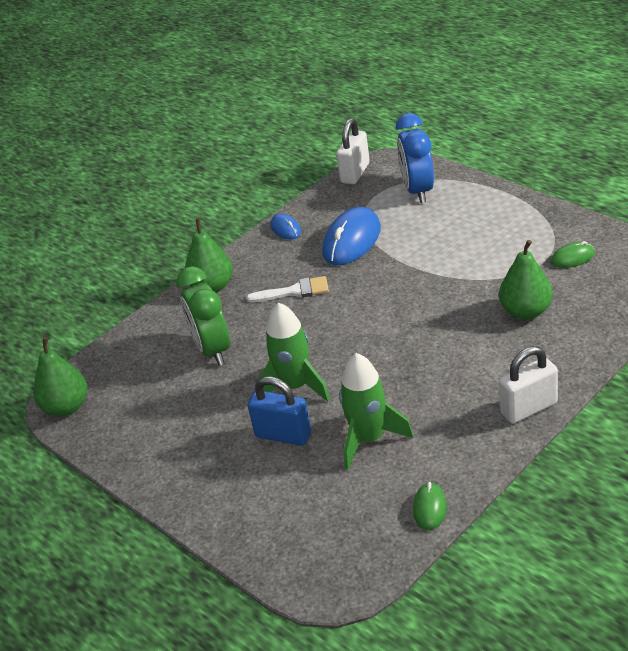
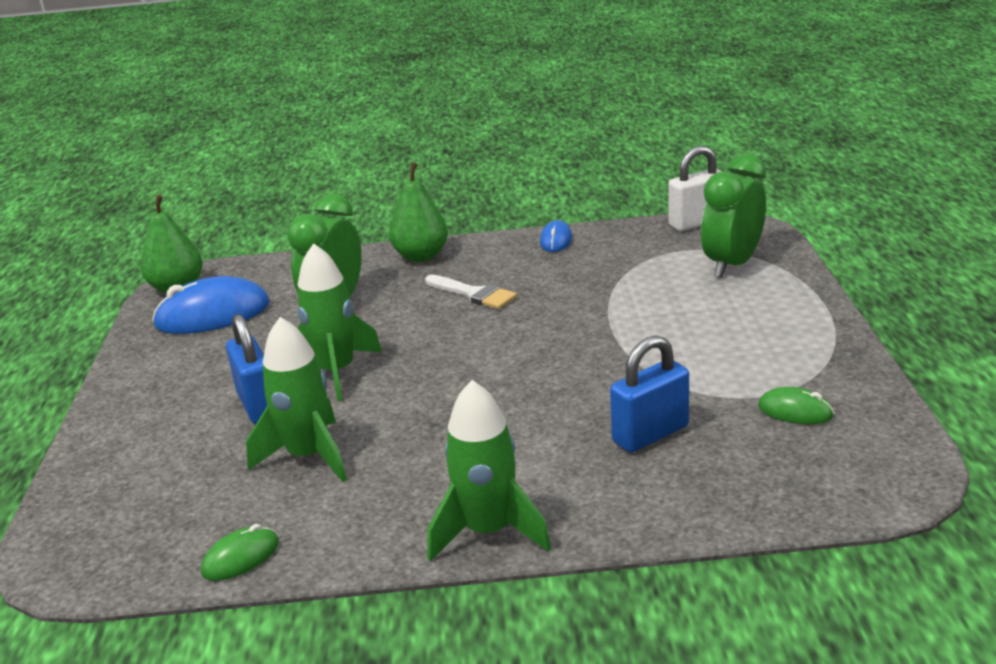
camera: 40 degrees right, 10 degrees down
(352, 241) = (595, 278): blue mouse -> blue mouse (213, 315)
(417, 191) = (732, 265): blue clock -> green clock
(525, 311) = (650, 434): green pear -> blue padlock
(528, 408) = (488, 532): white padlock -> green rocket

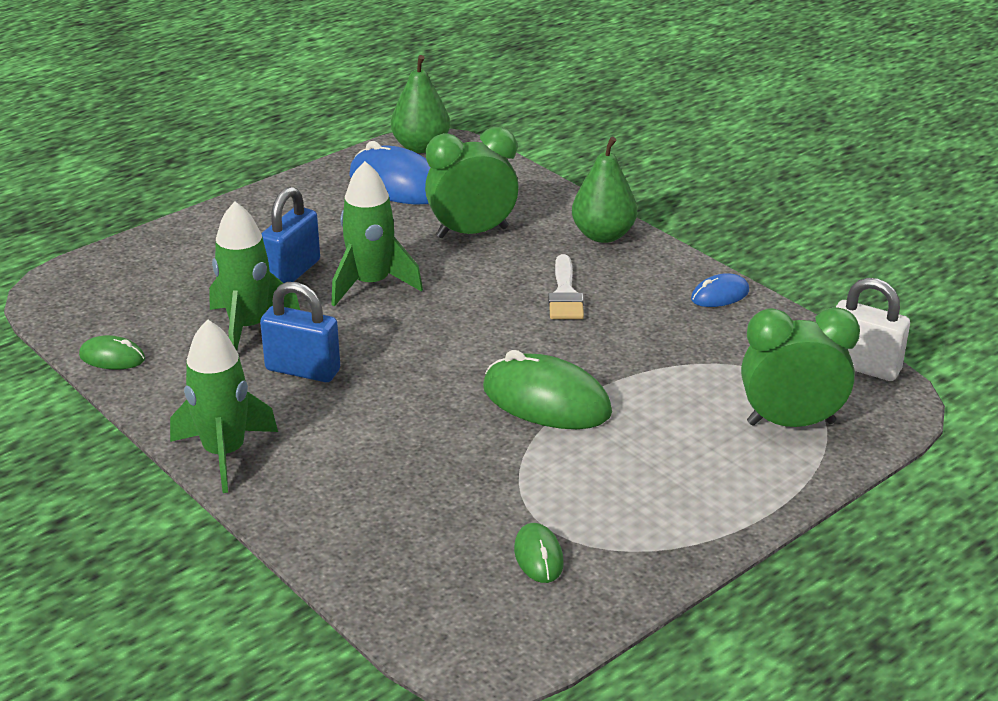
camera: 50 degrees right, 5 degrees up
(601, 345) = (546, 401): none -> green mouse
(650, 434) = (425, 484): blue padlock -> blue padlock (302, 370)

